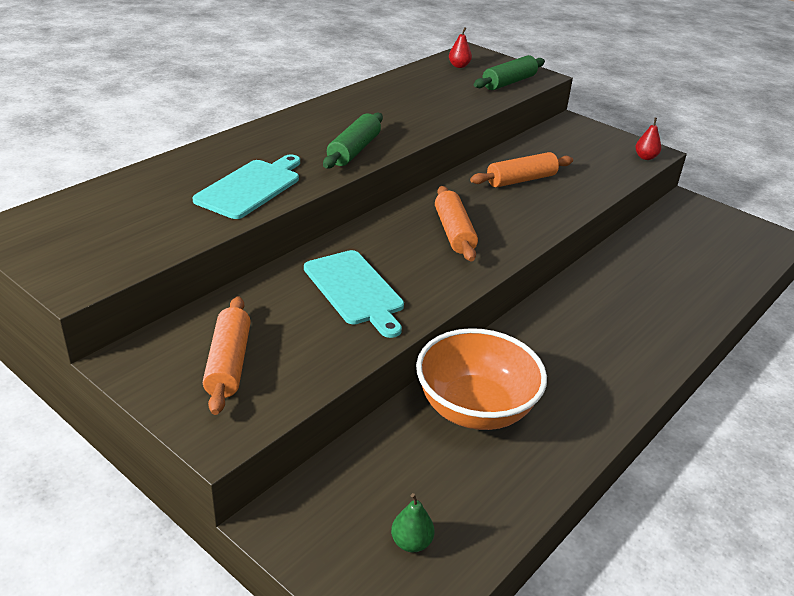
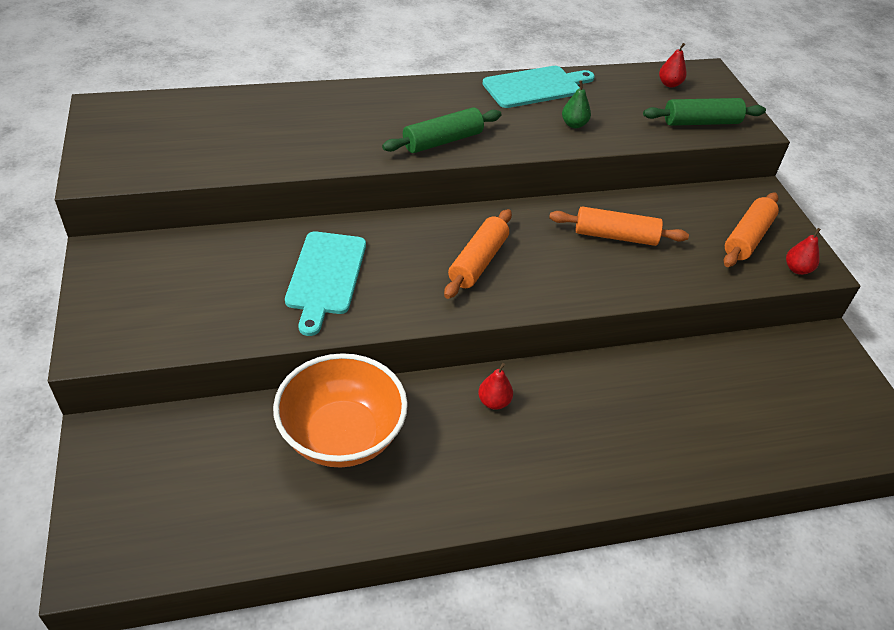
camera: 35 degrees right, 10 degrees up
(228, 363) = (162, 291): orange rolling pin -> orange rolling pin (747, 238)
(251, 187) = (311, 143): turquoise cutting board -> turquoise cutting board (535, 87)
(411, 542) = (167, 513): green pear -> green pear (574, 124)
(548, 331) = (494, 402): none -> red pear

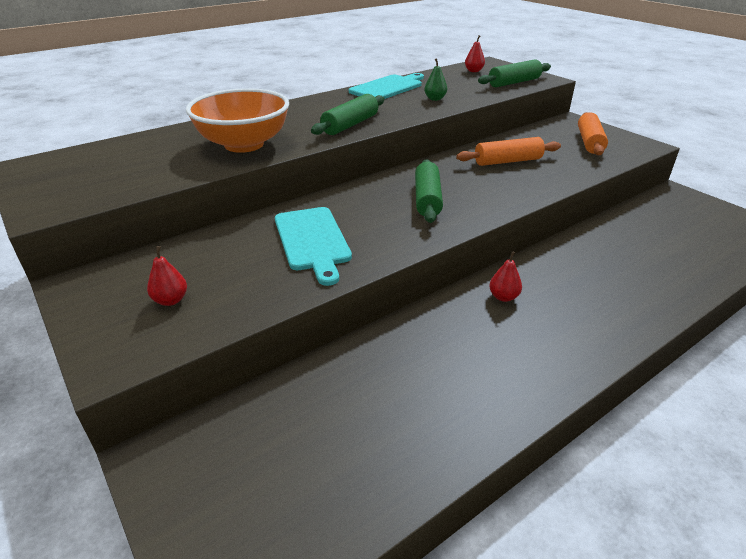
camera: 20 degrees left, 10 degrees down
(342, 436) = (402, 365): orange bowl -> orange bowl (244, 144)
(478, 262) = (427, 199): orange rolling pin -> green rolling pin
(797, 269) = (636, 149): red pear -> red pear (171, 300)

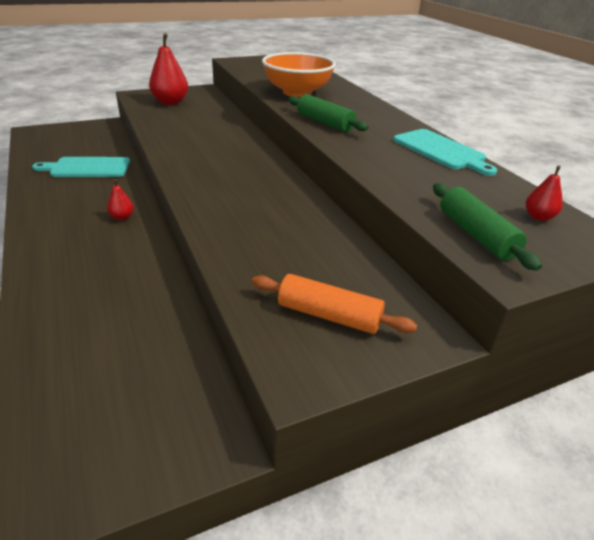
camera: 100 degrees right, 0 degrees up
(171, 300) = (170, 102): red pear -> red pear, size x2.03
(312, 241) = (198, 131): turquoise cutting board -> turquoise cutting board (87, 168)
(427, 199) = (228, 172): green rolling pin -> none
(435, 99) = (396, 167): green pear -> none
(507, 161) = (287, 228): orange rolling pin -> none

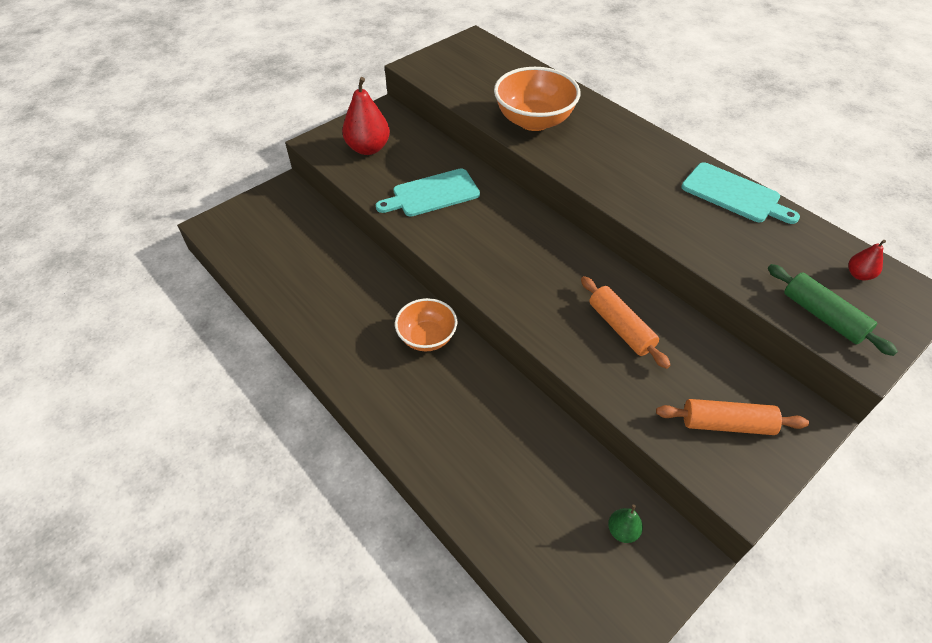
camera: 15 degrees left, 15 degrees up
(87, 168) = (330, 272): turquoise cutting board -> turquoise cutting board (432, 194)
(122, 217) = (427, 337): red pear -> orange bowl
(169, 398) = (622, 531): none -> green pear
(278, 226) = (620, 328): none -> orange rolling pin
(325, 123) = (600, 175): green rolling pin -> none

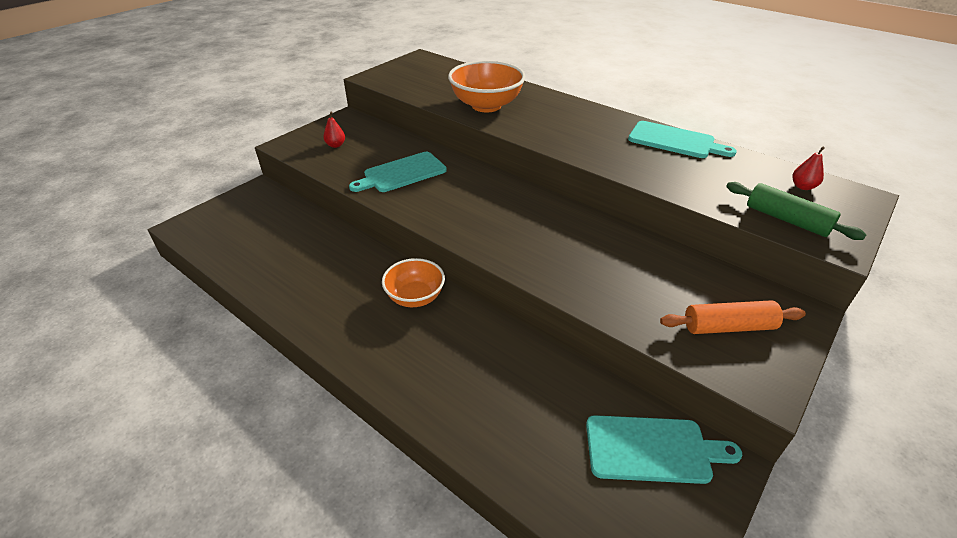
camera: 10 degrees left, 10 degrees down
(368, 148) = (336, 145): red pear -> red pear, size x0.49
(620, 328) = (603, 259): orange rolling pin -> none
(622, 531) = (653, 449): green pear -> turquoise cutting board

